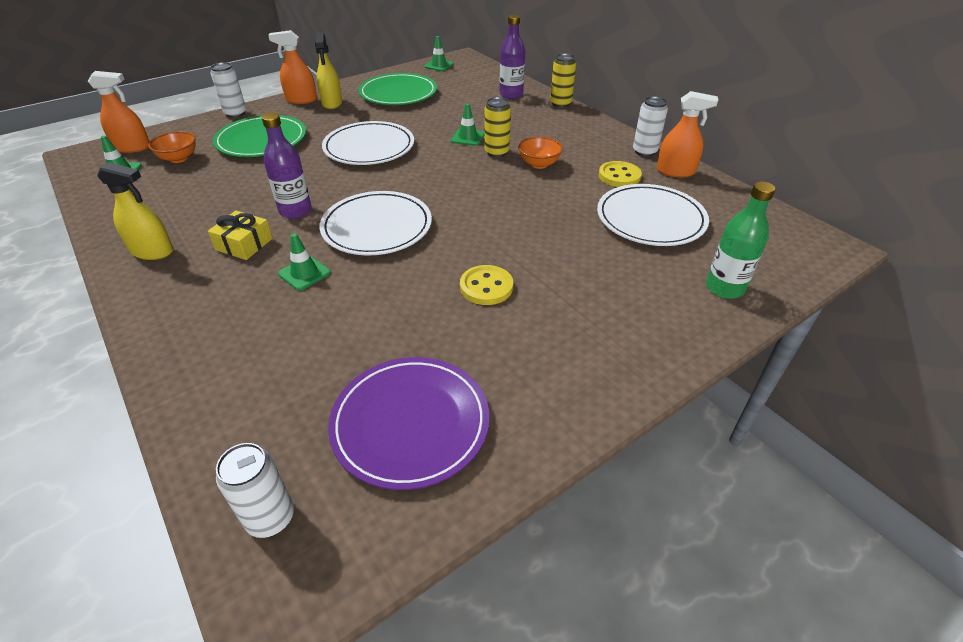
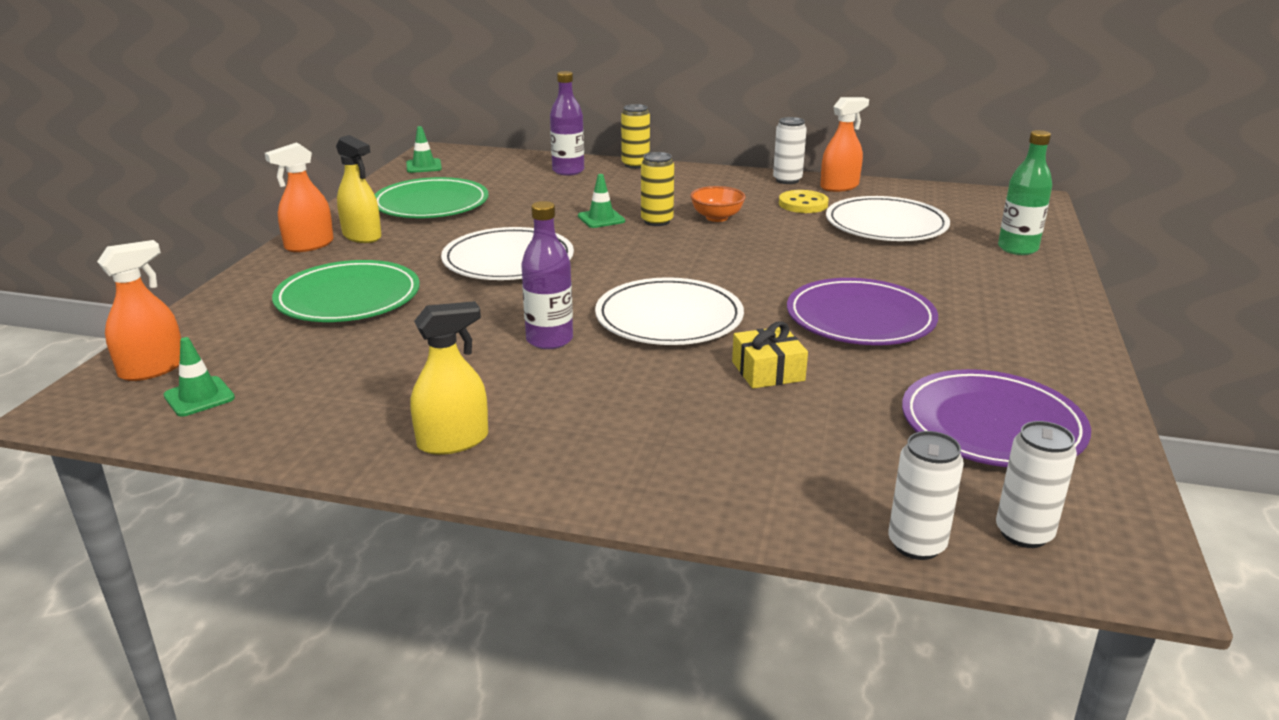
camera: 40 degrees left, 15 degrees down
(179, 158) = (264, 353): orange bowl -> none
(235, 113) = (239, 285): white can -> white can (916, 544)
(244, 244) = (556, 388): yellow gift -> yellow gift (768, 371)
(304, 273) = (678, 380): green traffic cone -> none
(486, 287) = (860, 318): yellow button -> purple plate

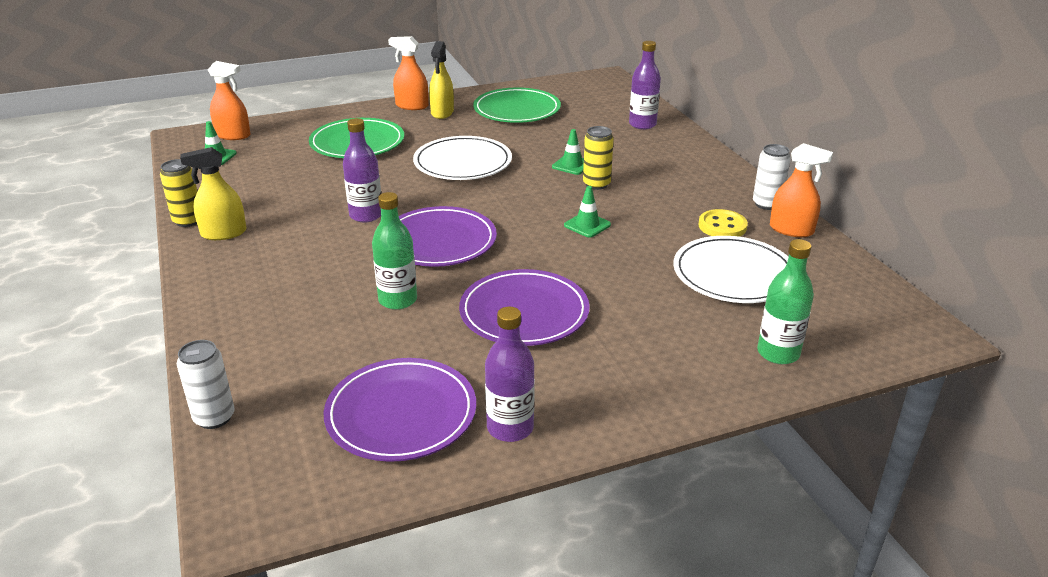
camera: 55 degrees right, 5 degrees up
(424, 166) = (575, 83): green traffic cone -> green traffic cone (587, 225)
(453, 441) = (223, 233): yellow spray bottle -> yellow spray bottle turned 135 degrees clockwise
(635, 165) = (695, 140): yellow can -> yellow can (188, 221)
(669, 318) = (439, 241): white plate -> purple plate
(717, 217) = (637, 202): orange bowl -> none
(768, 371) = (398, 300): yellow gift -> green bottle
(1024, 533) = (256, 460): white can -> none
(1053, 379) = (510, 428): none -> purple bottle

